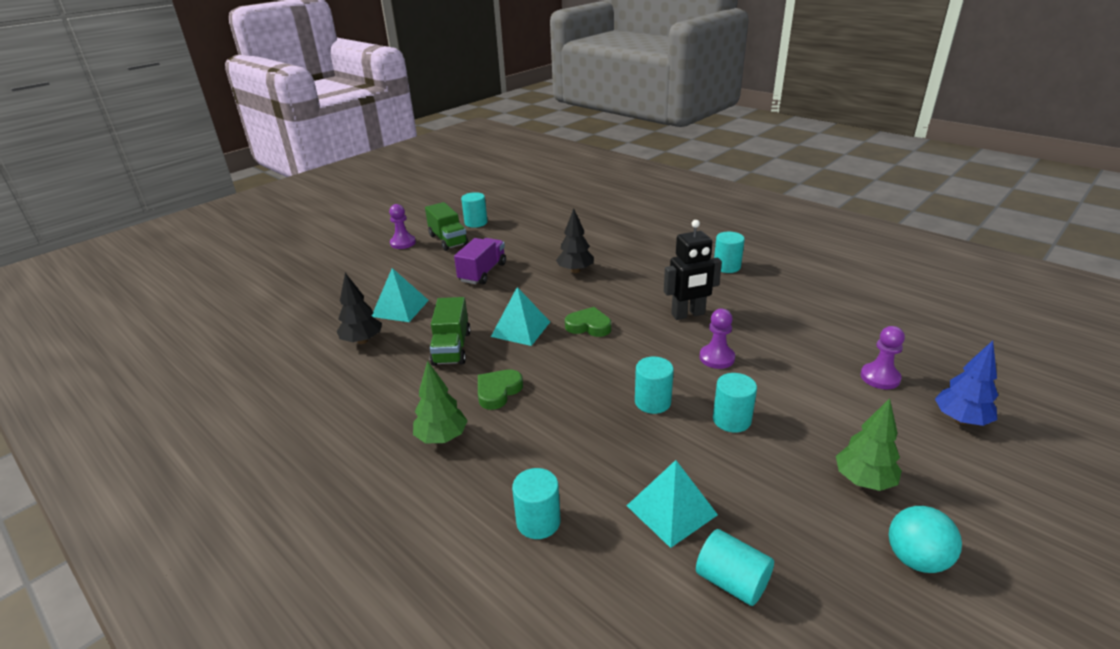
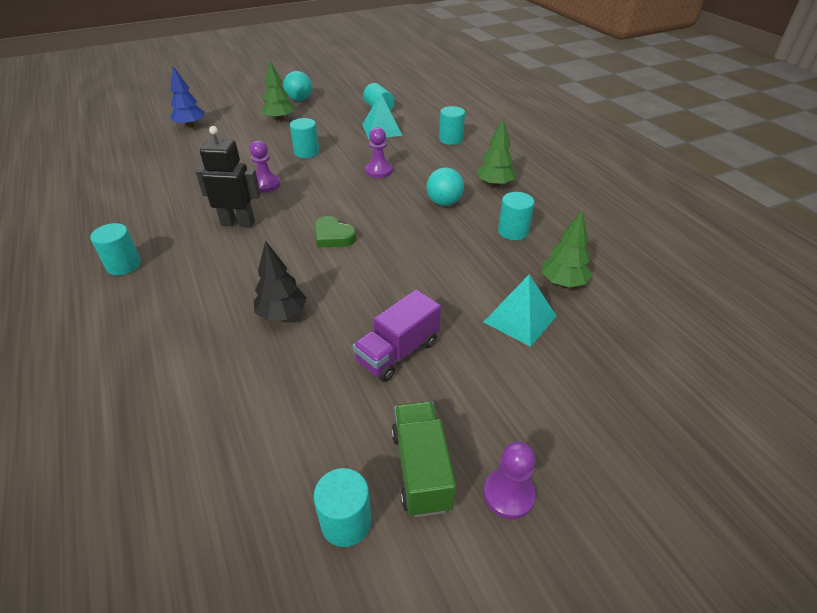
camera: 160 degrees left, 10 degrees up
(362, 341) = (563, 283): black tree -> green tree
(451, 348) = (471, 249): green truck -> none
(498, 391) = (444, 203): green heart -> turquoise ball
(521, 329) = (396, 251): turquoise pyramid -> none
(652, 402) = (342, 171): turquoise cylinder -> turquoise cylinder (513, 231)
(880, 377) = (188, 150): purple pawn -> purple pawn (379, 171)

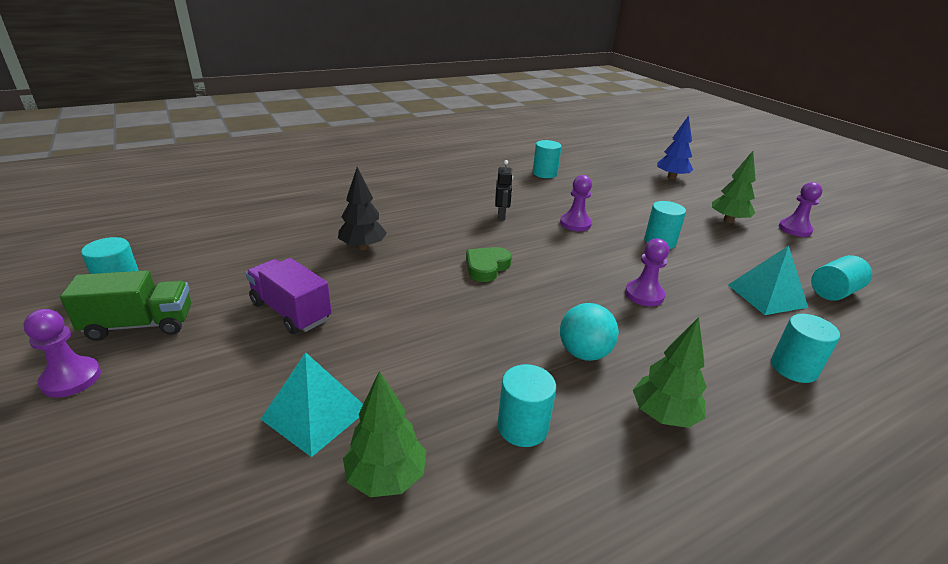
camera: 85 degrees right, 10 degrees down
(123, 265) = (436, 179): turquoise cylinder -> turquoise cylinder (544, 173)
(238, 223) = (501, 216): black robot -> black robot, size x0.58
(299, 100) = (795, 229): turquoise ball -> purple pawn

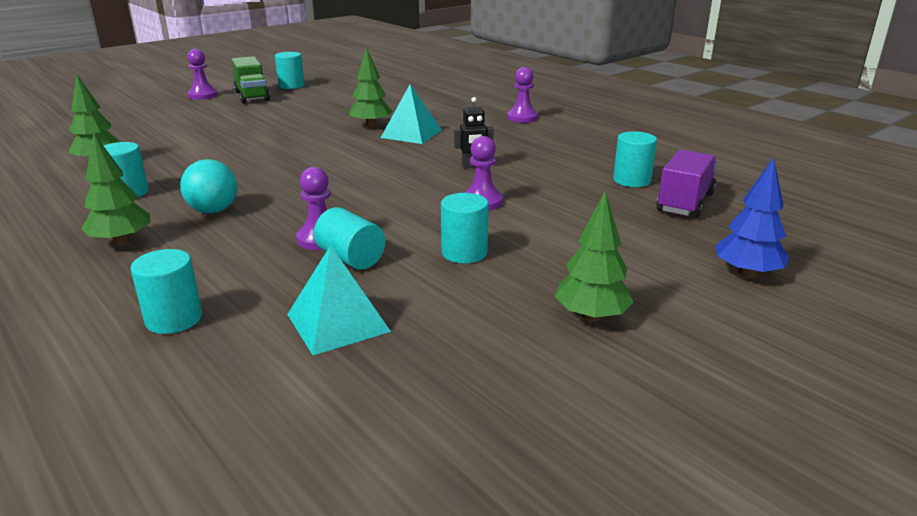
camera: 80 degrees right, 5 degrees down
(291, 311) = (269, 121): purple truck -> purple truck (685, 203)
(315, 414) = (160, 141): turquoise pyramid -> turquoise pyramid (411, 133)
(363, 247) = (371, 126): black tree -> green tree
(486, 267) = (354, 168): green heart -> none
(795, 229) = (614, 393): purple pawn -> purple pawn (522, 118)
(834, 292) = (366, 392): turquoise cylinder -> turquoise cylinder (351, 258)

